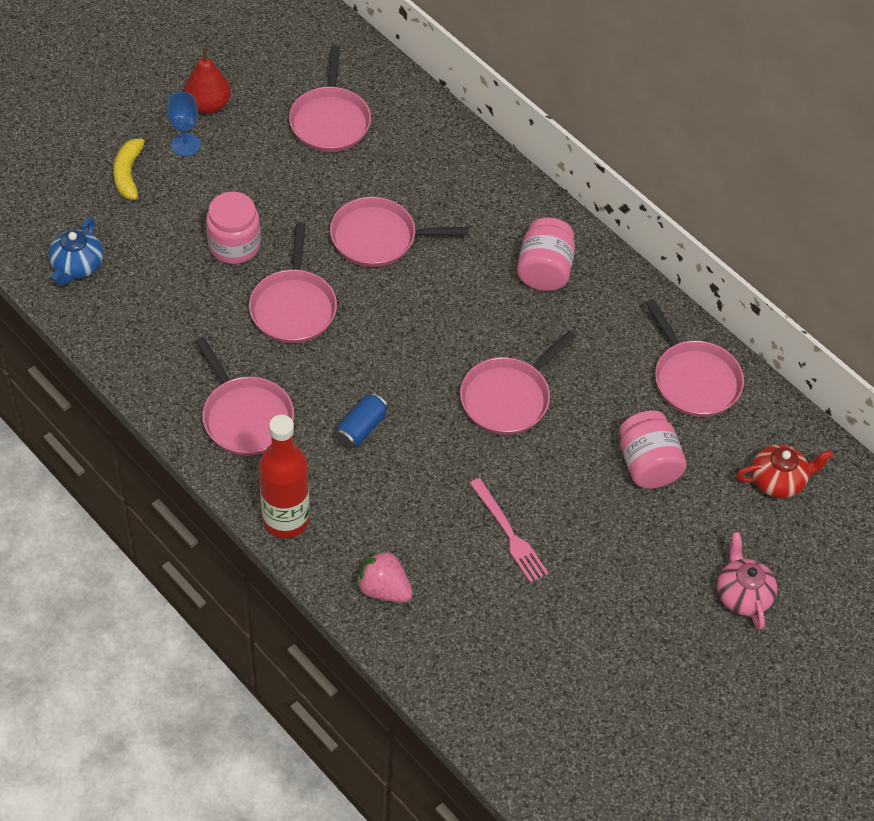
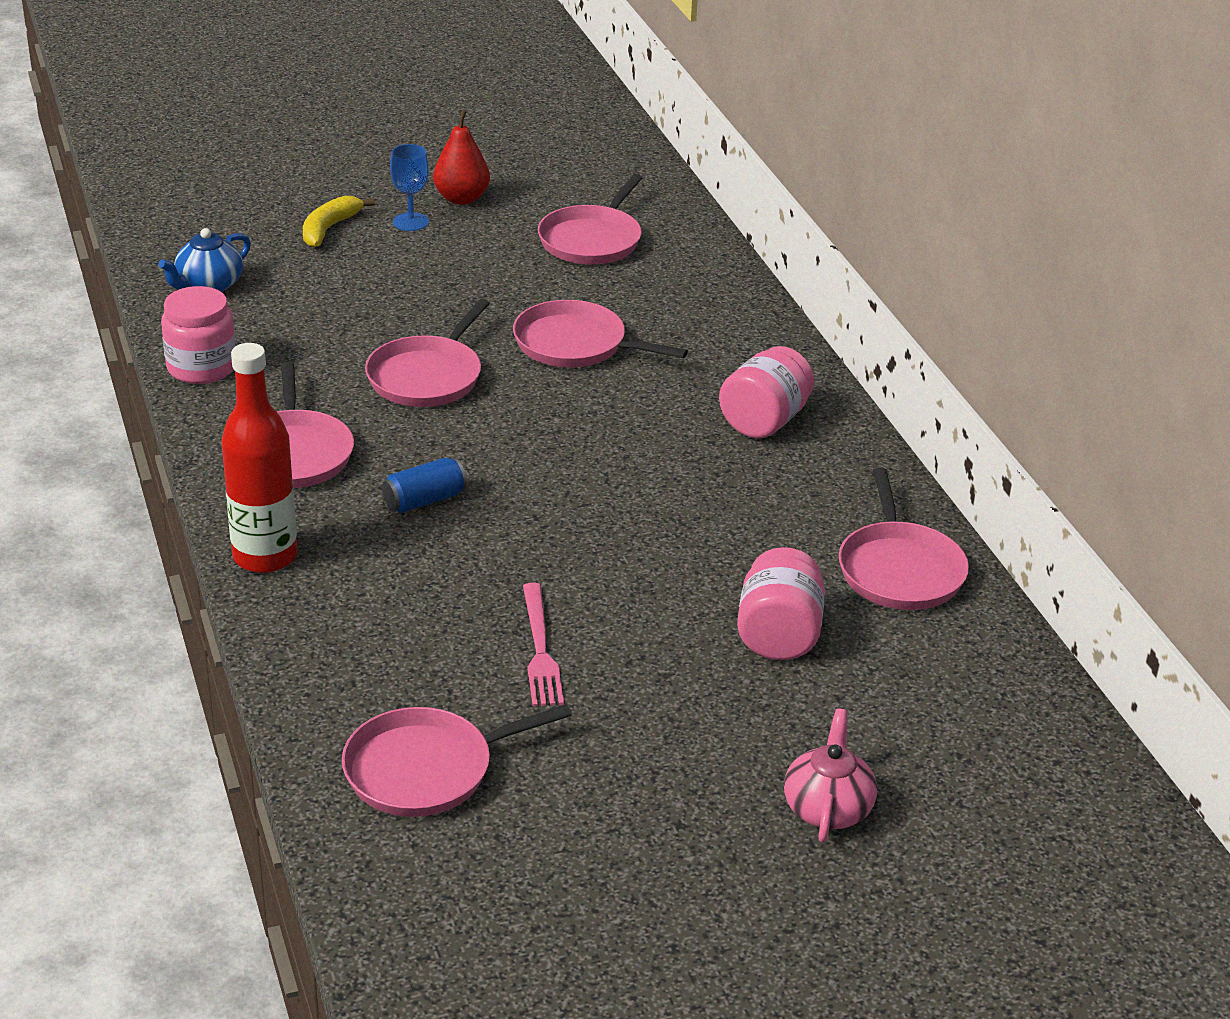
camera: 25 degrees right, 20 degrees down
(234, 245) = (400, 311): pink jar -> pink jar (202, 367)
(384, 589) = (334, 656): pink strawberry -> none
(508, 397) = (634, 522): pink pan -> pink pan (426, 769)
(778, 481) = (957, 702): red teapot -> none

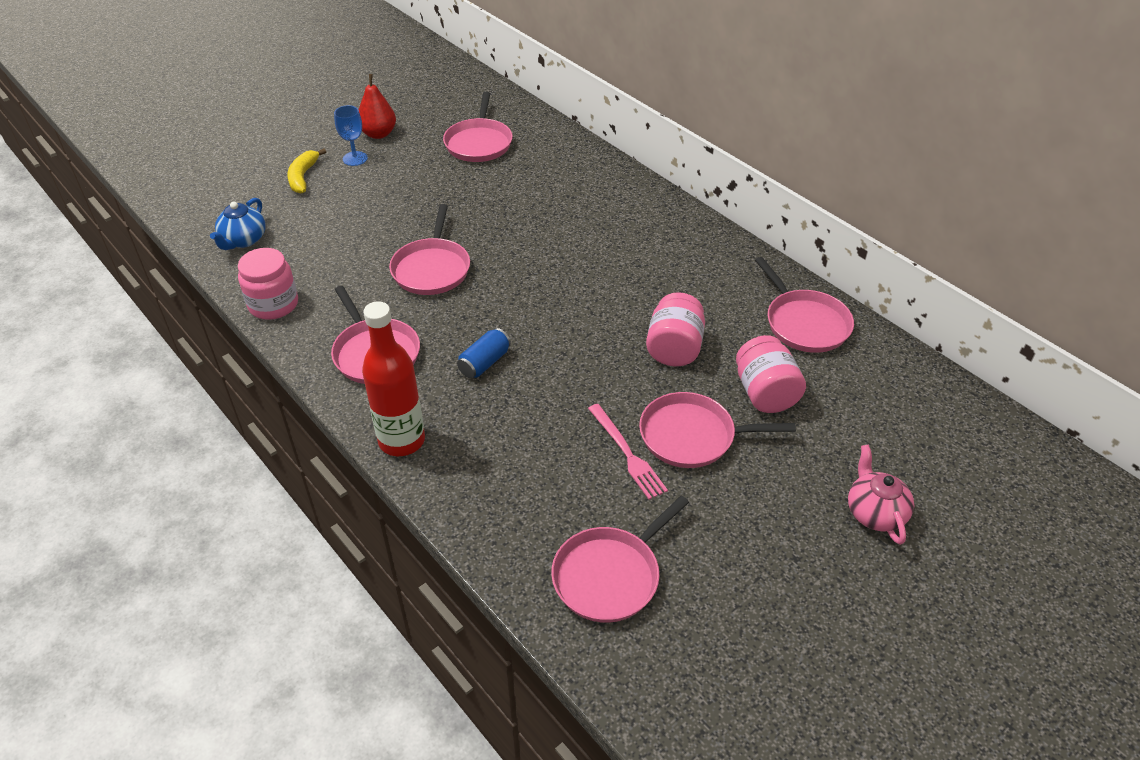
camera: 20 degrees left, 10 degrees up
(576, 344) = (513, 219): pink pan -> pink pan (692, 436)
(764, 421) = (661, 242): pink jar -> pink jar (674, 348)

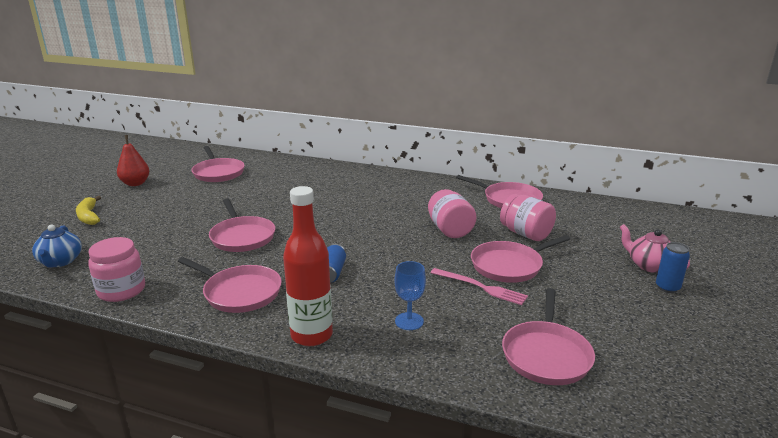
camera: 30 degrees left, 20 degrees down
(355, 158) = (126, 198): blue goblet -> blue goblet (409, 321)
(858, 556) = (667, 287): none -> blue can

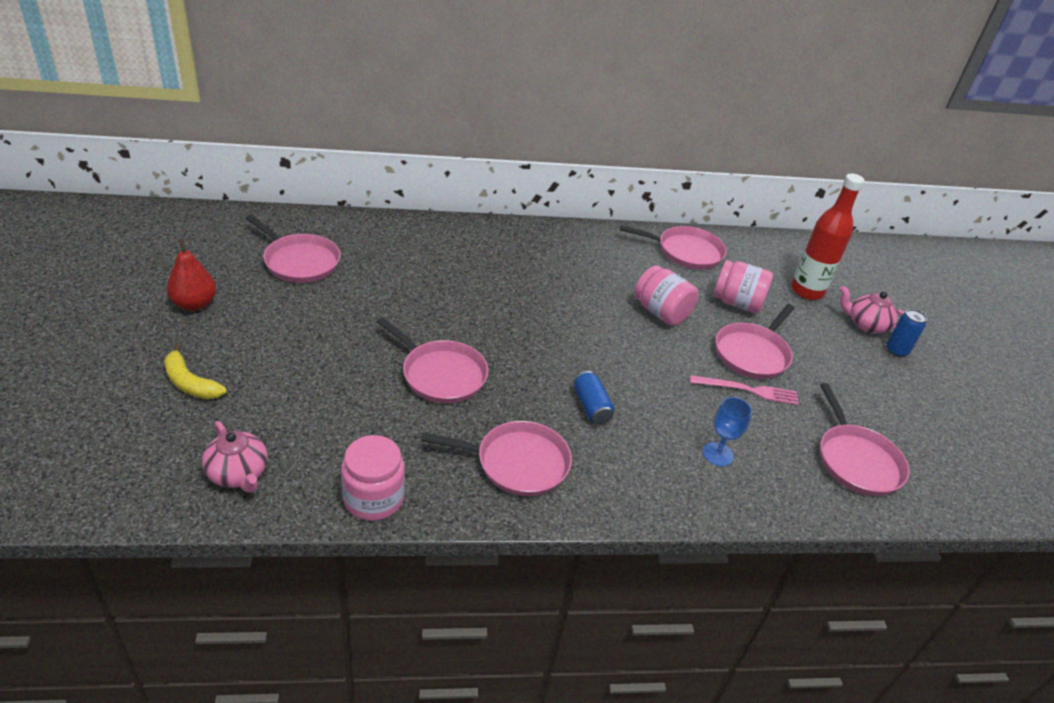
camera: 30 degrees left, 15 degrees up
(60, 261) = (238, 474): blue teapot -> pink teapot
(311, 335) = (642, 500): red bottle -> red bottle (807, 291)

